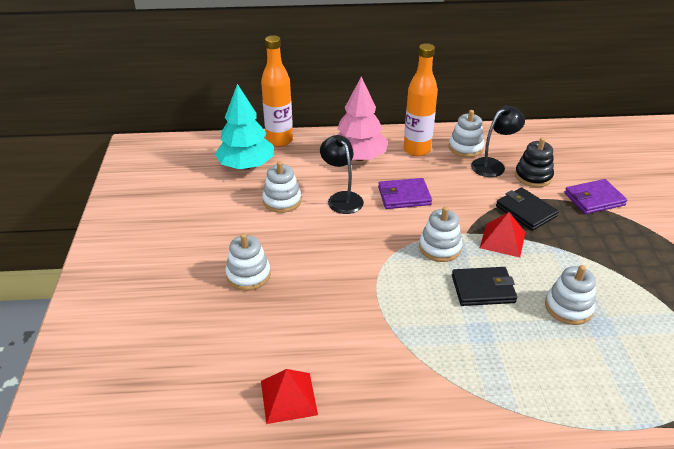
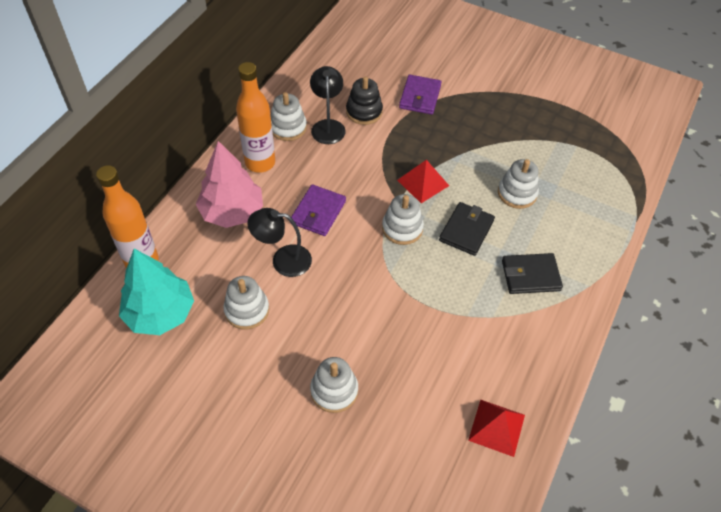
camera: 60 degrees left, 15 degrees up
(526, 211) = (401, 146): black wallet -> black wallet (530, 275)

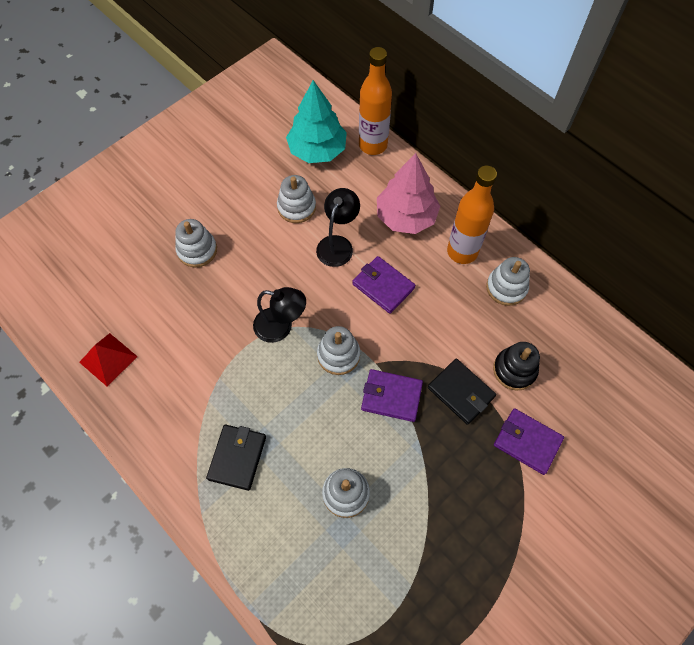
camera: 110 degrees right, 10 degrees up
(328, 126) = (500, 326): black lamp -> black lamp (281, 327)
(423, 183) = (391, 396): red pyramid -> purple wallet
(466, 230) = (314, 416): black wallet -> black wallet (461, 392)

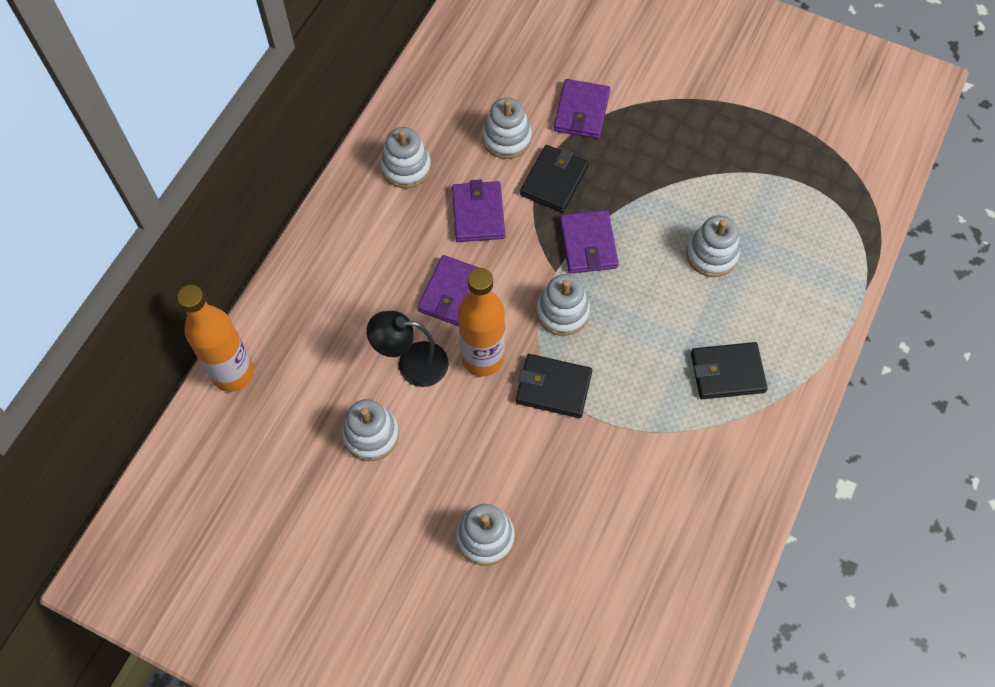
camera: 110 degrees left, 0 degrees up
(108, 359) = (683, 576): red pyramid -> none
(281, 327) = (553, 387): black lamp -> black wallet
(317, 150) = (263, 443): turquoise tree -> none
(406, 217) = (341, 298): pink tree -> none
(447, 325) = (478, 214): none -> purple wallet
(462, 251) = (372, 223): orange bottle -> orange bottle (482, 358)
(514, 370) = (506, 138): black stacking toy -> white stacking toy

